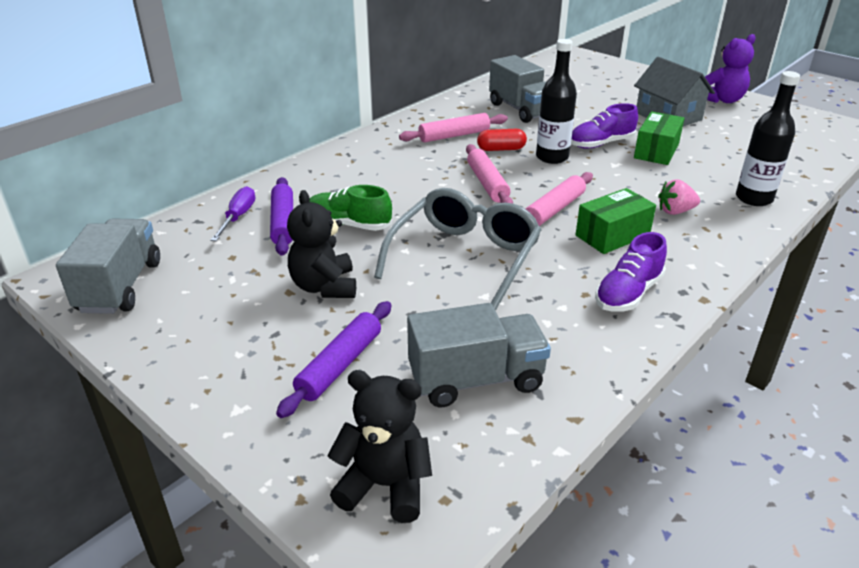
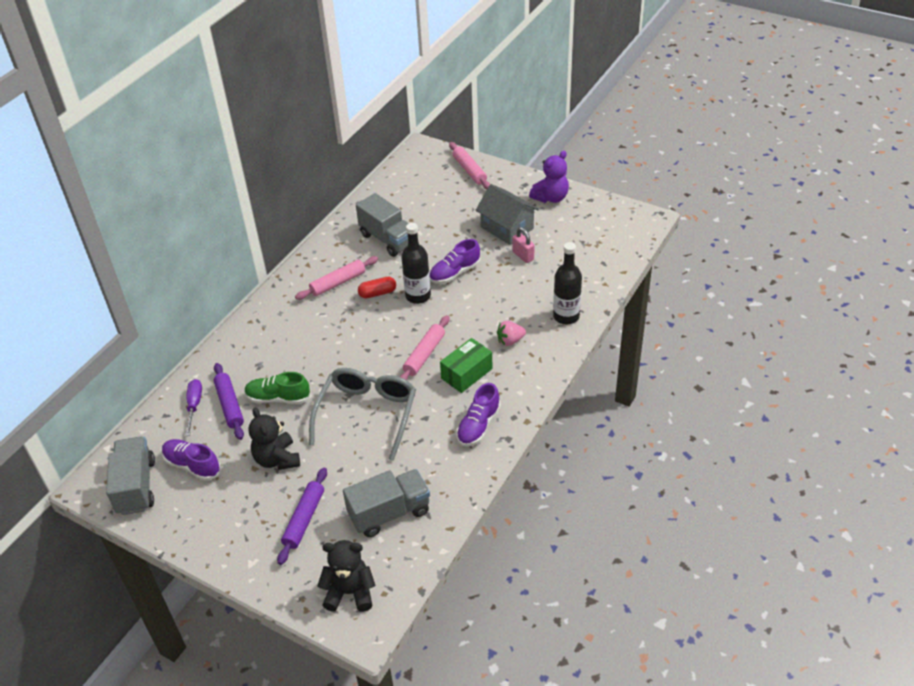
camera: 10 degrees left, 10 degrees up
(206, 276) = (192, 465): none -> purple shoe
(487, 183) = (372, 335): pink rolling pin -> pink rolling pin (469, 170)
(656, 151) = (497, 274): green box -> none
(690, 140) = (523, 256): none -> pink padlock

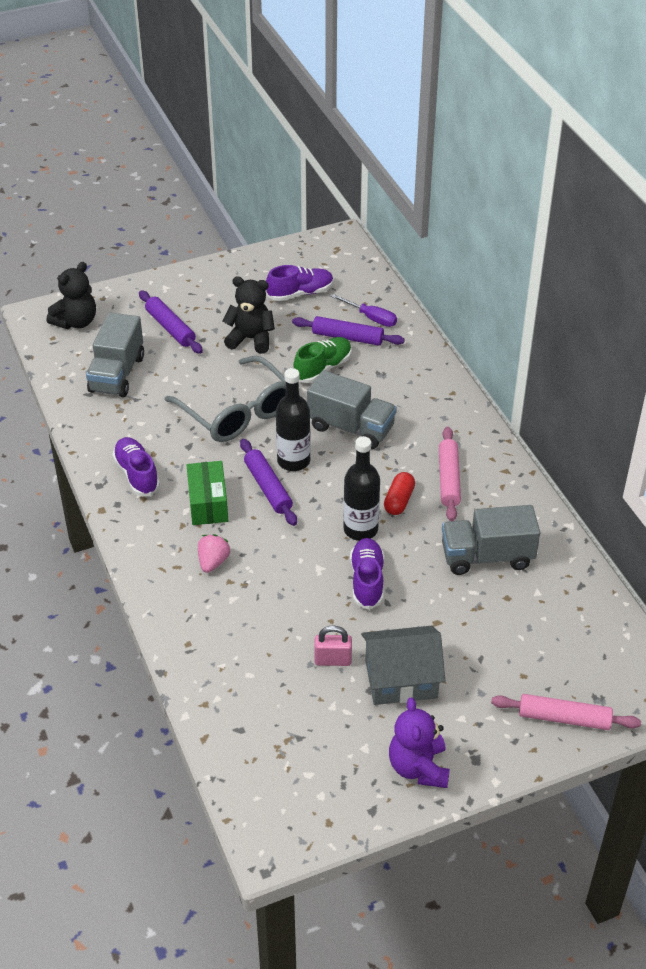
camera: 125 degrees right, 0 degrees up
(136, 486) = (313, 259): grey truck -> grey truck (351, 427)
(424, 354) = (268, 487): pink rolling pin -> purple rolling pin
(566, 316) = (195, 631): black bottle -> black bottle (293, 461)

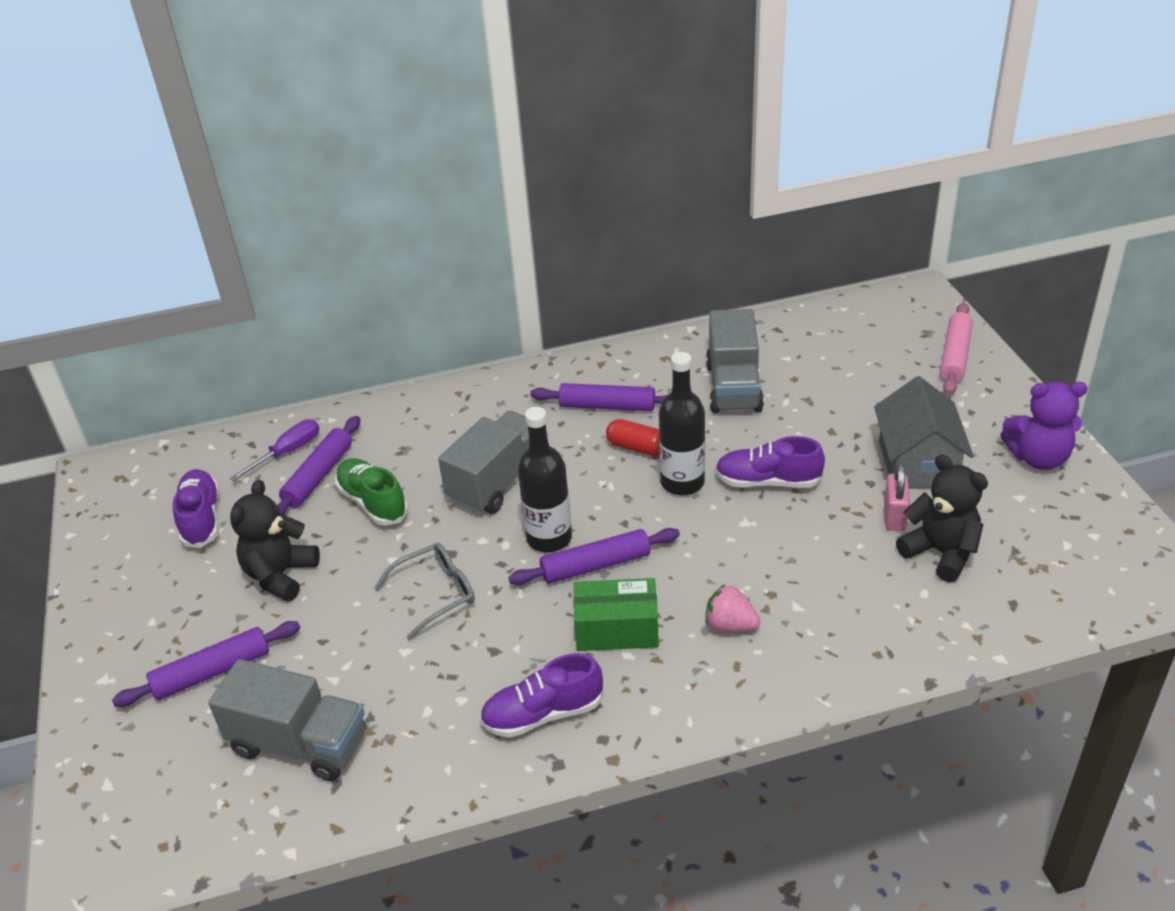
camera: 80 degrees left, 5 degrees down
(76, 322) = (135, 809): black teddy bear -> black teddy bear (941, 552)
(237, 412) = (436, 594): grey glasses -> grey glasses, size x0.57
(448, 479) = (607, 406): pink rolling pin -> purple rolling pin

